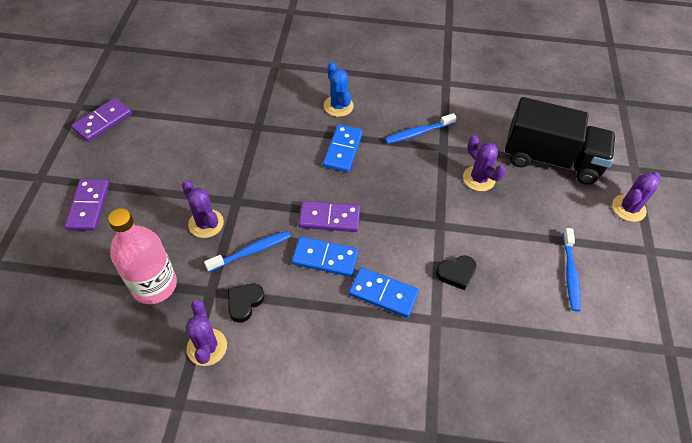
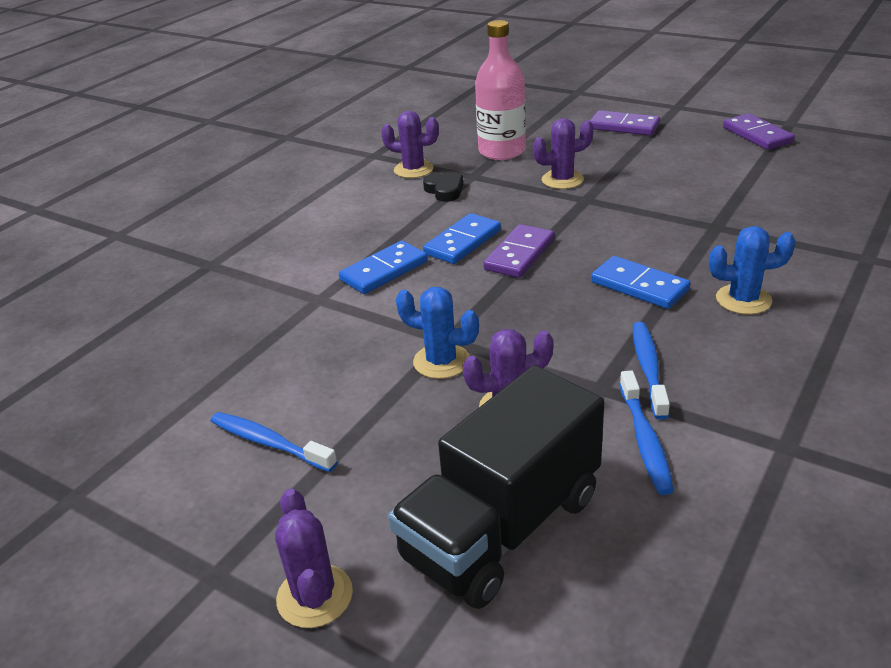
camera: 120 degrees right, 20 degrees down
(251, 251) = (506, 200): blue toothbrush -> blue toothbrush (645, 440)
(456, 273) = (363, 332): black heart -> none
(461, 220) = (441, 361): none -> blue cactus

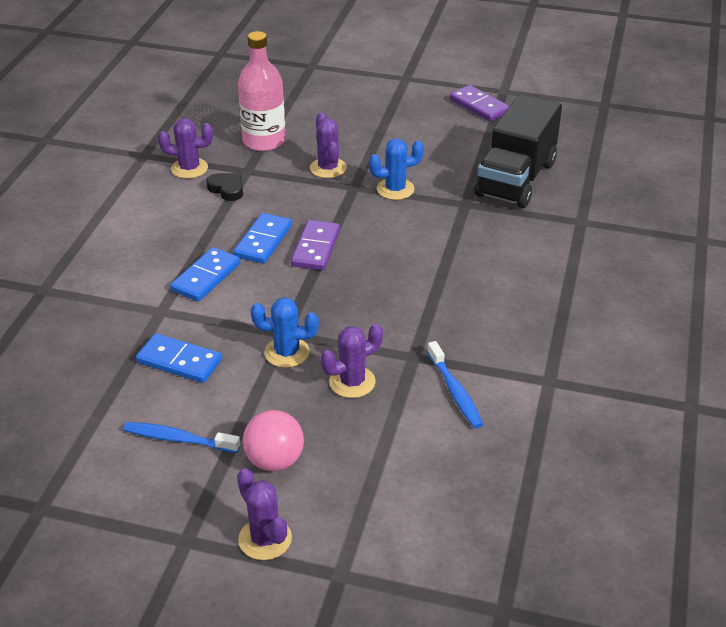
camera: 20 degrees left, 5 degrees up
(372, 490) = (274, 461): none -> pink ball
(502, 527) = (376, 469): black truck -> black truck (515, 179)
(562, 180) = (328, 168): purple cactus -> purple cactus turned 75 degrees counterclockwise
(624, 126) = (364, 104): purple domino -> none
(639, 286) = (419, 266): blue domino -> blue domino (179, 361)
(648, 368) = (443, 336): blue toothbrush -> none
(743, 300) = (499, 269): blue cactus -> blue cactus (395, 189)

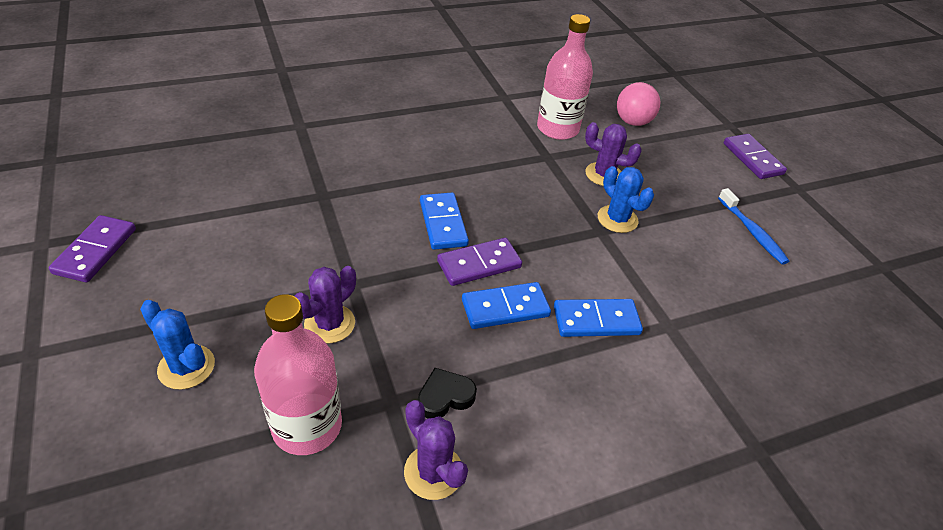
camera: 130 degrees left, 5 degrees up
(179, 361) = (698, 275): blue domino -> blue domino (443, 223)
(227, 189) = (445, 397): black heart -> black heart turned 60 degrees clockwise
(265, 539) = (752, 159): purple cactus -> purple domino
(274, 461) = (705, 179): pink ball -> pink ball (632, 122)
(395, 189) = (333, 250): blue cactus -> blue cactus (186, 367)
(455, 391) = (557, 129): blue toothbrush -> pink bottle
(515, 179) = (254, 177): black truck -> none

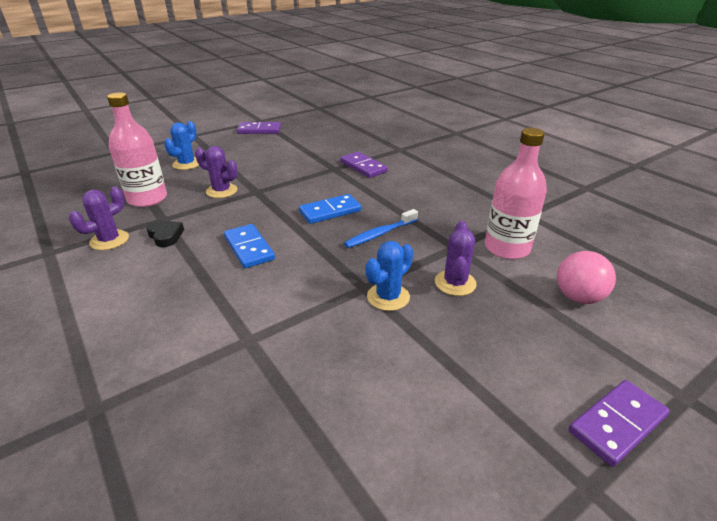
camera: 80 degrees right, 10 degrees down
(479, 264) = (292, 231): purple domino -> purple domino (363, 167)
(596, 320) = (245, 293): blue domino -> none
(752, 232) = (434, 416): blue toothbrush -> blue toothbrush (380, 234)

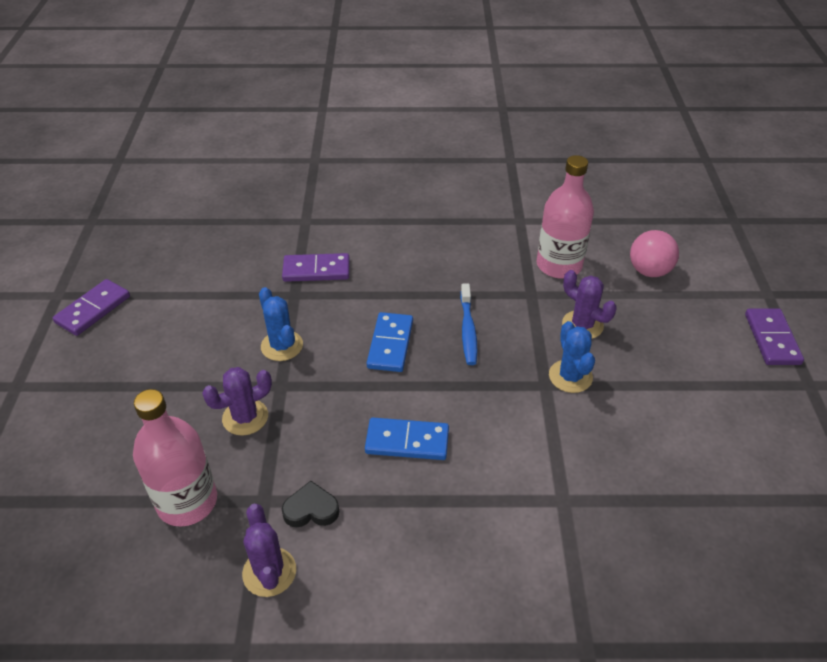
camera: 55 degrees left, 10 degrees up
(187, 164) = (119, 426): blue cactus -> blue cactus (282, 346)

